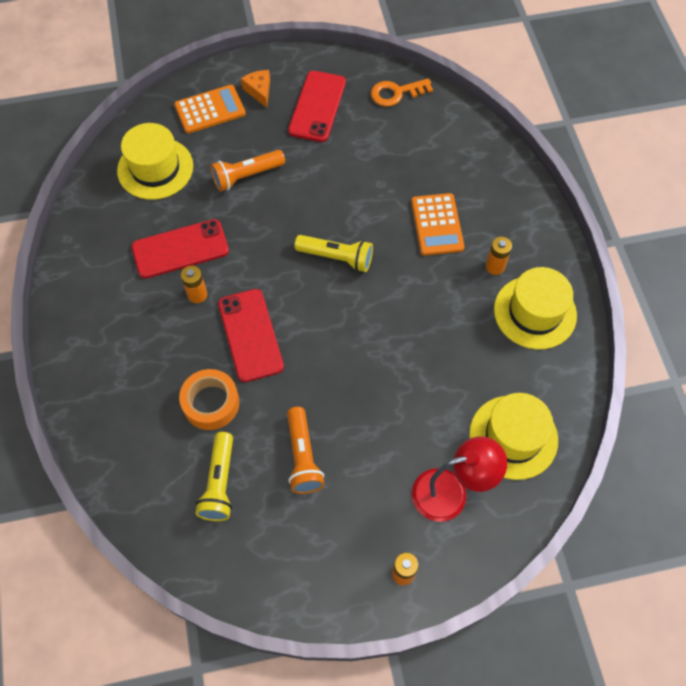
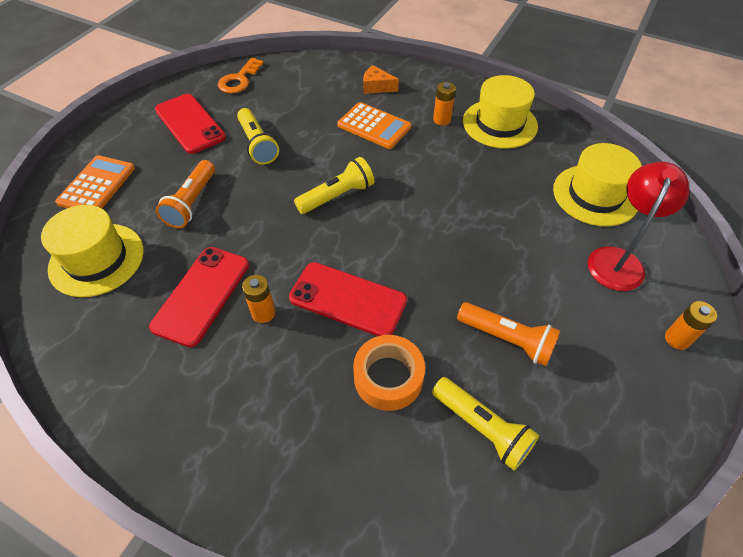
camera: 50 degrees left, 10 degrees down
(259, 91) = (127, 146): orange cheese -> orange cheese (376, 87)
(339, 166) = (257, 144): none -> yellow flashlight

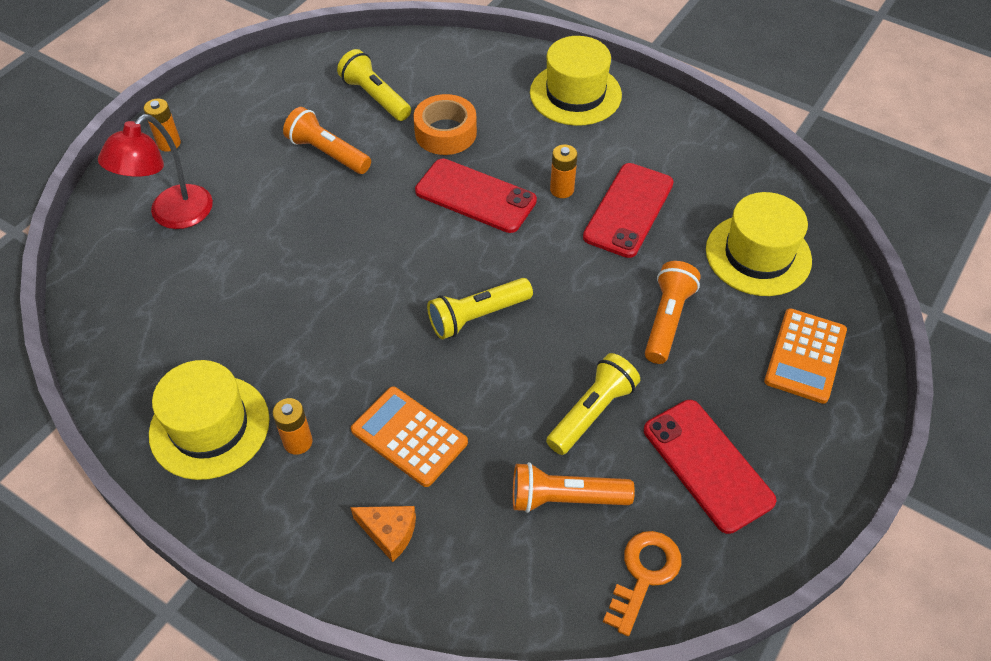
camera: 175 degrees left, 0 degrees up
(257, 144) = (592, 412): yellow flashlight -> yellow flashlight turned 60 degrees clockwise
(278, 105) = (565, 498): none -> orange flashlight
(595, 195) = (144, 294): yellow hat -> yellow hat (575, 94)

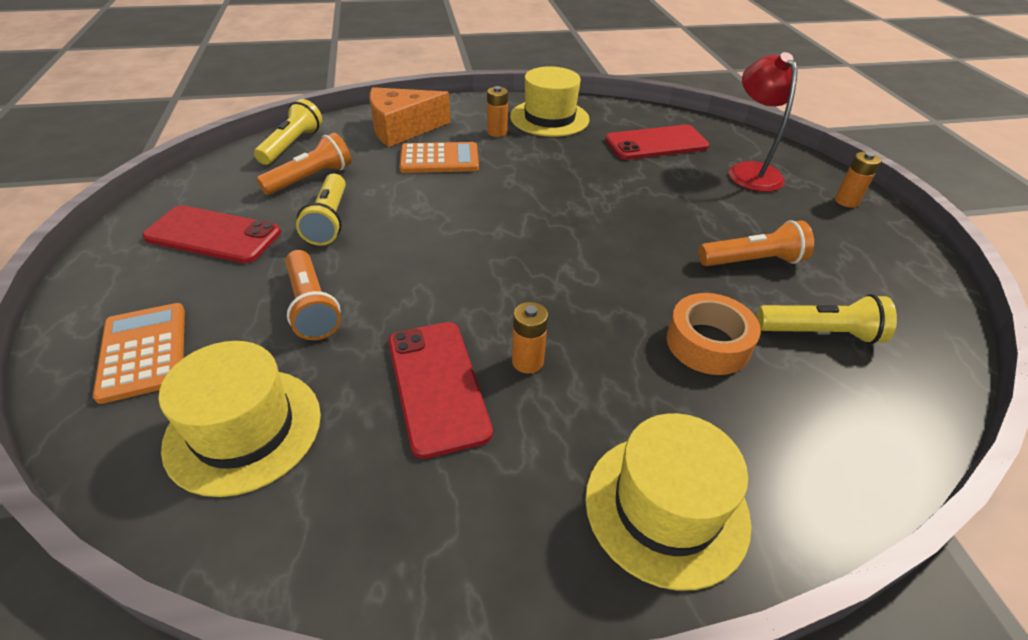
camera: 135 degrees right, 10 degrees down
(389, 533) = (402, 129): orange cheese -> orange cheese, size x1.88
(475, 196) = (593, 303): red phone -> red phone (656, 143)
(477, 316) = (474, 227): yellow flashlight -> yellow flashlight (292, 145)
(644, 575) = (231, 173): orange key -> none

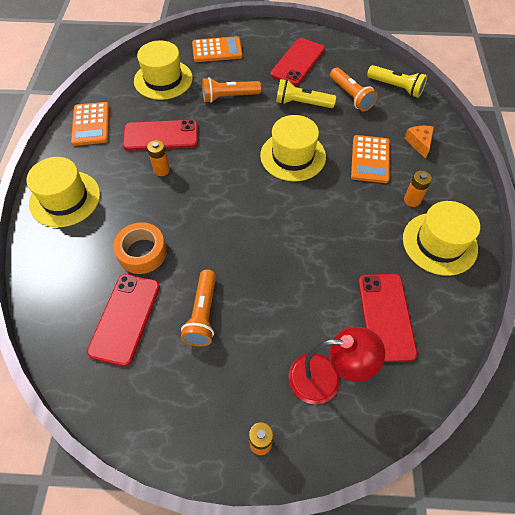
camera: 105 degrees right, 15 degrees up
(402, 129) = (419, 143): orange cheese -> orange cheese, size x0.53
(422, 543) = (91, 124): none -> orange calculator
(450, 218) = (293, 156): none -> yellow hat
(820, 333) = (125, 318): yellow flashlight -> red phone

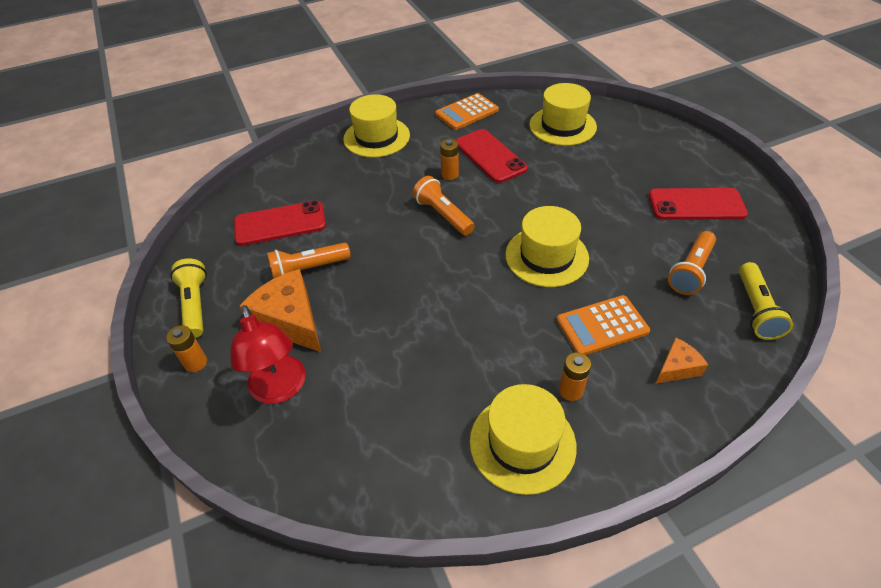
camera: 65 degrees right, 10 degrees down
(142, 252) = (351, 204): orange tape -> none
(217, 50) = (643, 140): orange calculator -> none
(229, 97) = (584, 176): orange flashlight -> orange flashlight (443, 215)
(255, 348) = (290, 320): none -> orange cheese
(302, 103) = (633, 234): yellow flashlight -> yellow flashlight (195, 305)
(386, 316) = (381, 419): red phone -> none

